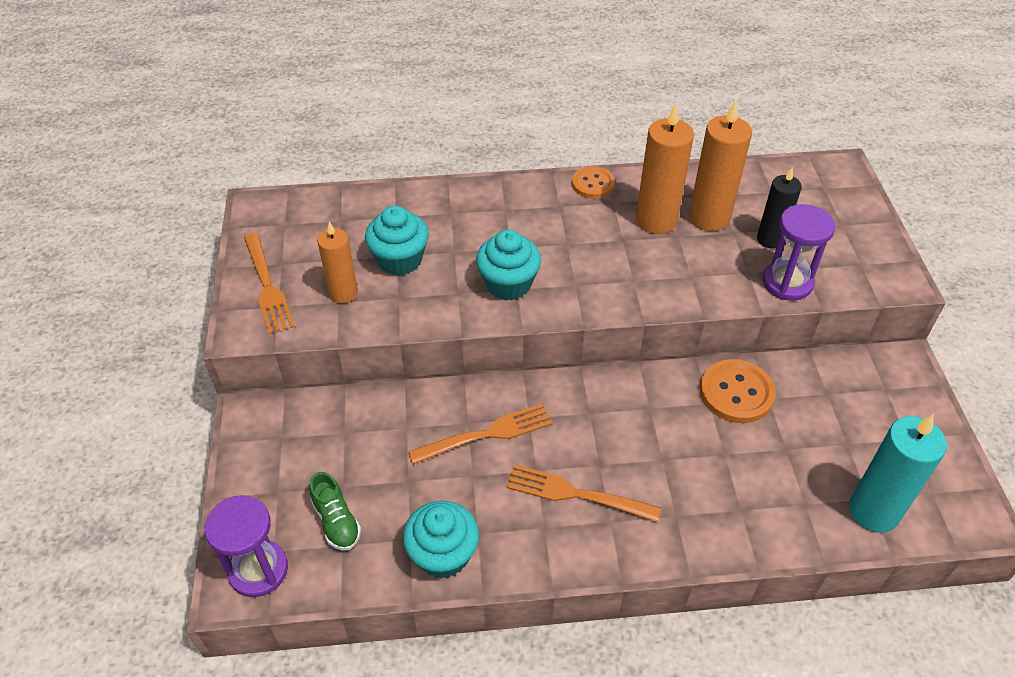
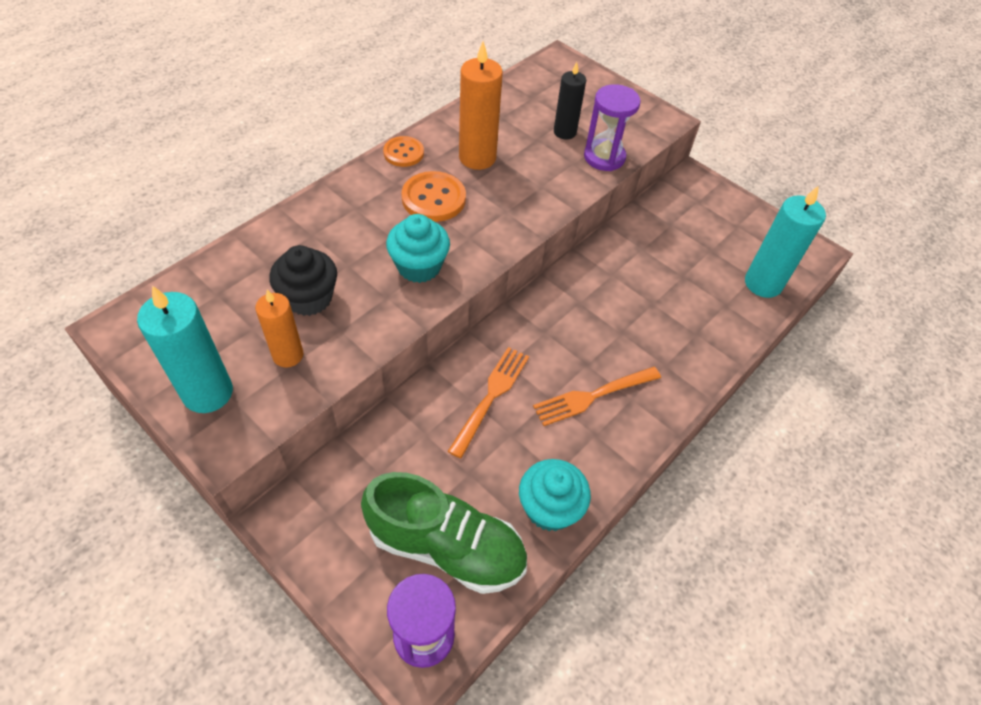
camera: 45 degrees left, 5 degrees up
(267, 286) = (208, 393): orange fork -> turquoise candle
(336, 521) = (446, 547): green shoe -> green shoe, size x2.09
(399, 260) = (309, 298): turquoise cupcake -> black cupcake
(709, 217) = (511, 137): orange candle -> none
(736, 393) = (621, 257): orange button -> orange button (433, 198)

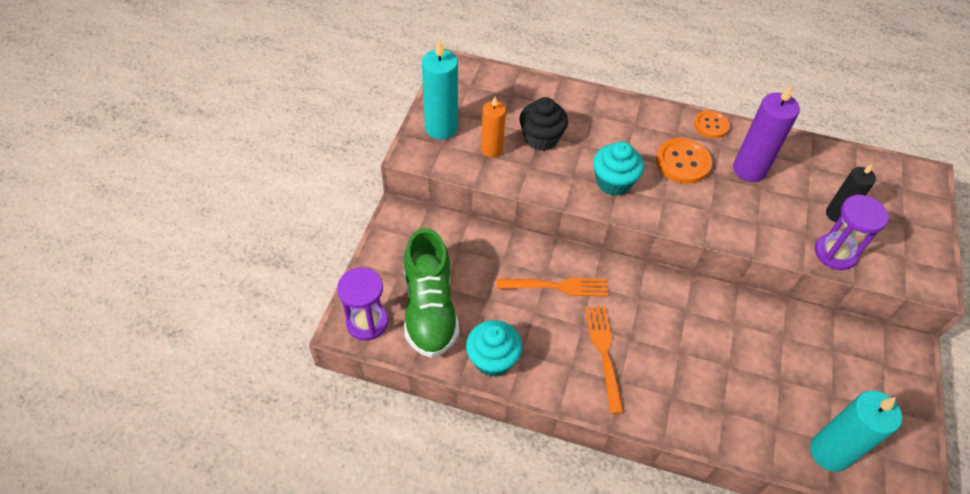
camera: 65 degrees right, 0 degrees up
(477, 158) = (749, 170): orange candle -> purple candle
(593, 396) = (604, 353): orange fork -> orange fork turned 45 degrees clockwise

